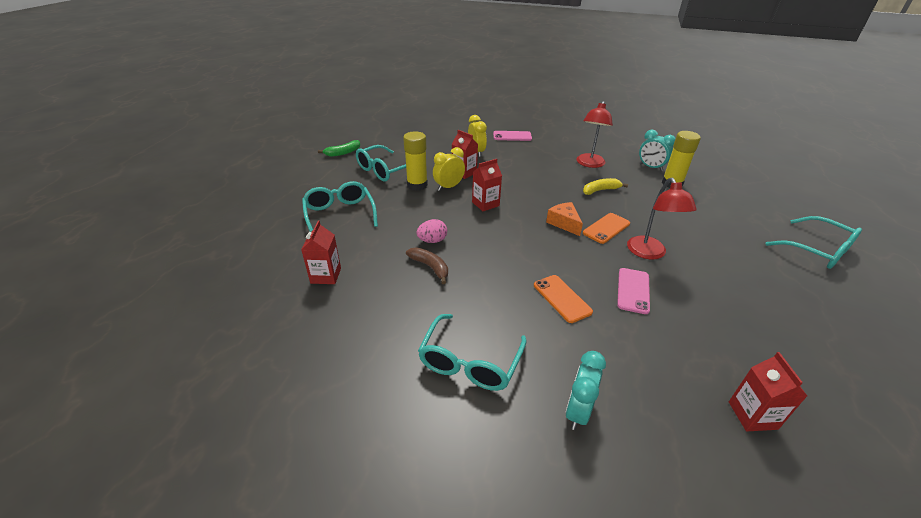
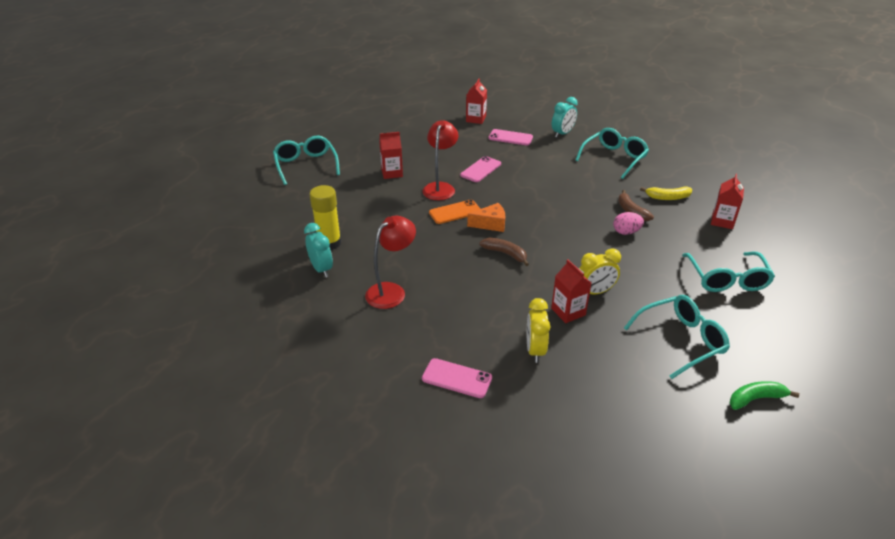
camera: 160 degrees left, 0 degrees up
(417, 185) = (635, 303): yellow glue stick -> none
(485, 204) = (559, 260): red carton -> red carton (392, 173)
(532, 201) = (505, 254): none -> brown banana
(562, 298) = (536, 174): orange phone -> none
(564, 223) = (490, 224): orange cheese -> orange cheese turned 90 degrees counterclockwise
(600, 190) = (419, 251): yellow banana -> yellow banana (668, 197)
(651, 372) = (510, 138): none -> pink phone

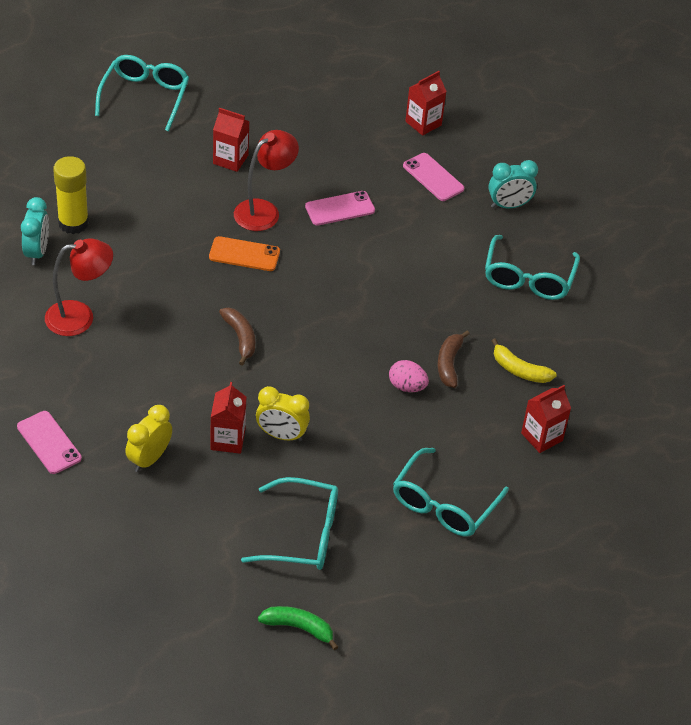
camera: 30 degrees right, 10 degrees up
(490, 224) = (266, 291): orange cheese -> none
(614, 158) = (528, 278): turquoise glasses -> turquoise glasses turned 120 degrees clockwise

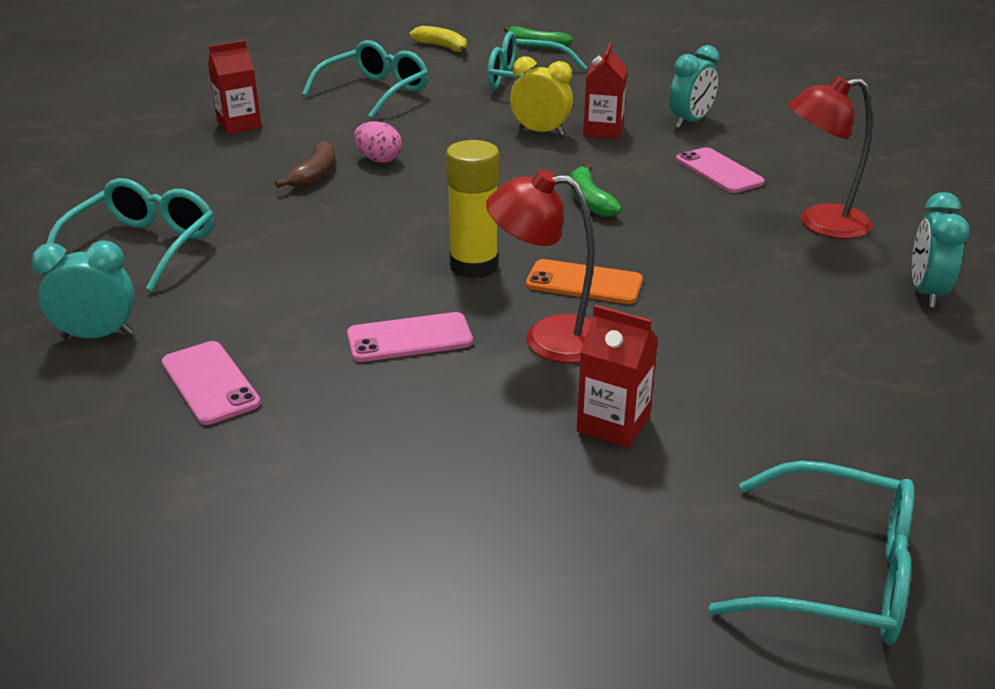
camera: 170 degrees left, 15 degrees down
(49, 442) = (809, 133): pink phone -> pink phone (719, 171)
(73, 223) = (886, 329): yellow glue stick -> yellow glue stick (474, 266)
(145, 96) = (837, 574): turquoise glasses -> turquoise glasses turned 90 degrees counterclockwise
(149, 459) = (690, 122): yellow clock -> turquoise clock
(240, 338) = (589, 201): brown banana -> green banana
(264, 210) = (548, 338): red lamp -> red lamp turned 45 degrees clockwise
(423, 123) = (168, 490): red carton -> none
(519, 370) = (227, 168): yellow banana -> yellow banana (442, 47)

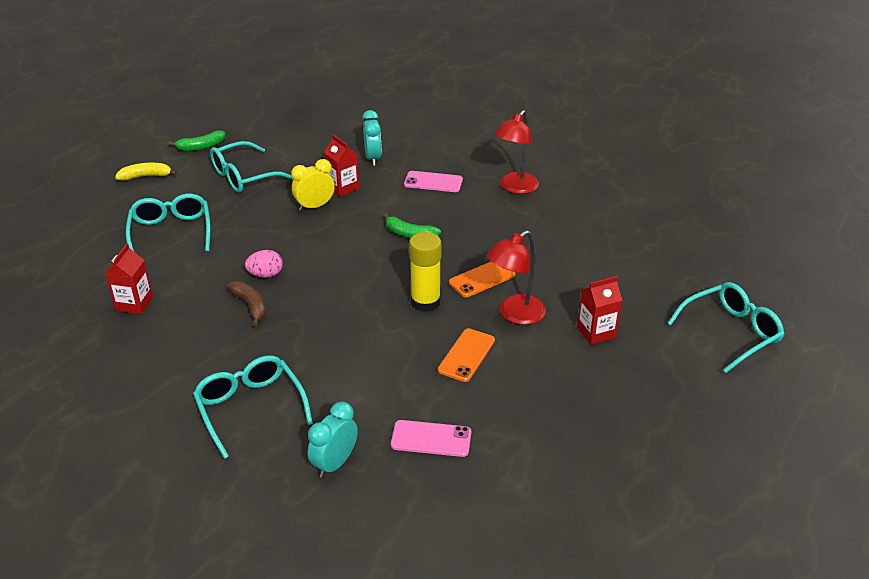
camera: 50 degrees left, 5 degrees up
(409, 338) = (466, 355): pink phone -> orange phone
(926, 293) = (596, 199): turquoise clock -> none

